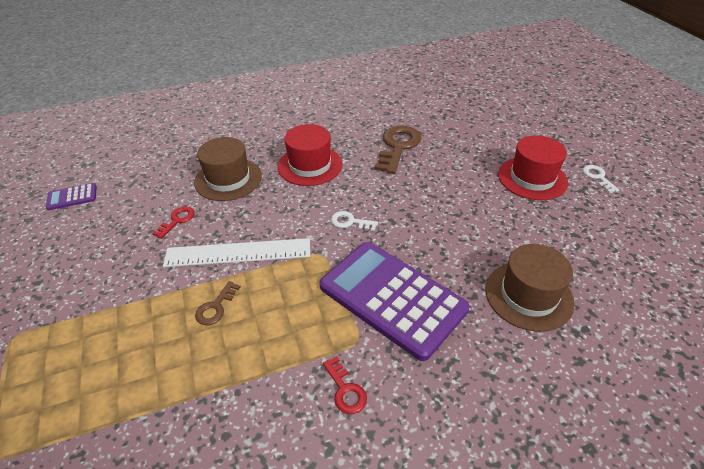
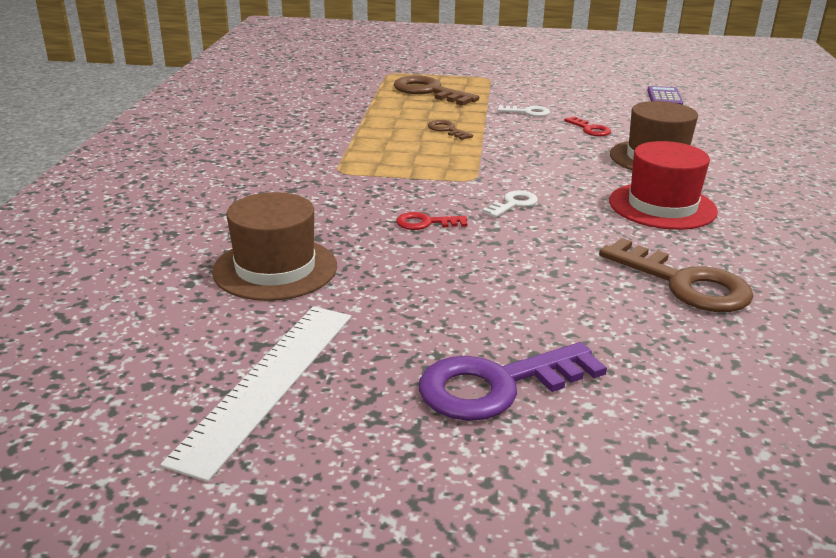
camera: 115 degrees right, 15 degrees down
(84, 372) = (429, 91): none -> brown key
(238, 253) = (512, 146): white ruler -> white ruler (267, 382)
(345, 390) = (300, 157): red key -> red key (425, 223)
(392, 298) = (369, 196): purple calculator -> none
(532, 178) = (497, 385): red hat -> purple key
(597, 177) = (434, 479): white key -> white key (527, 112)

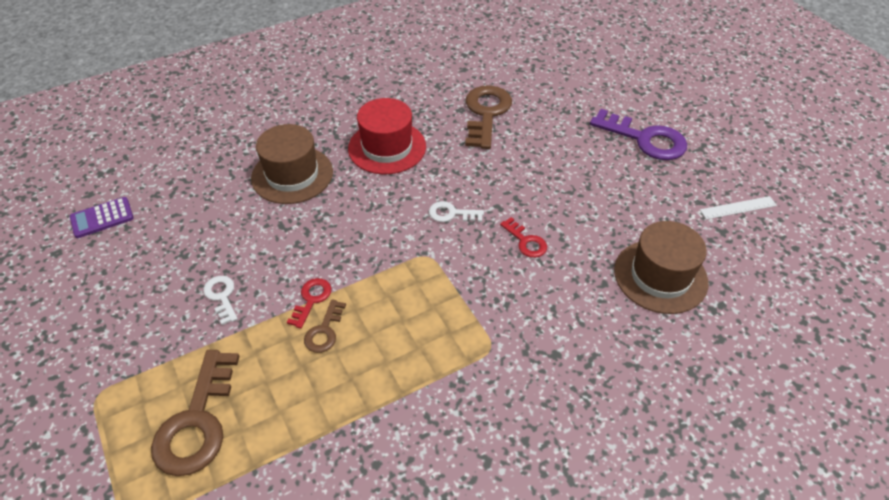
camera: 125 degrees left, 20 degrees up
(267, 382) = (738, 208): white ruler -> white ruler, size x0.50
(590, 129) = (246, 234): red key -> red key (311, 299)

